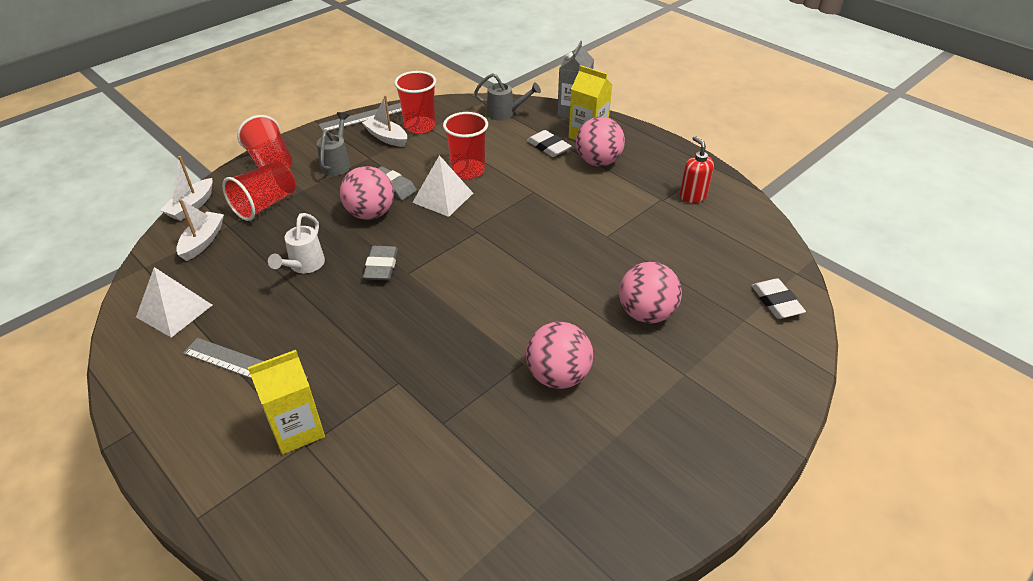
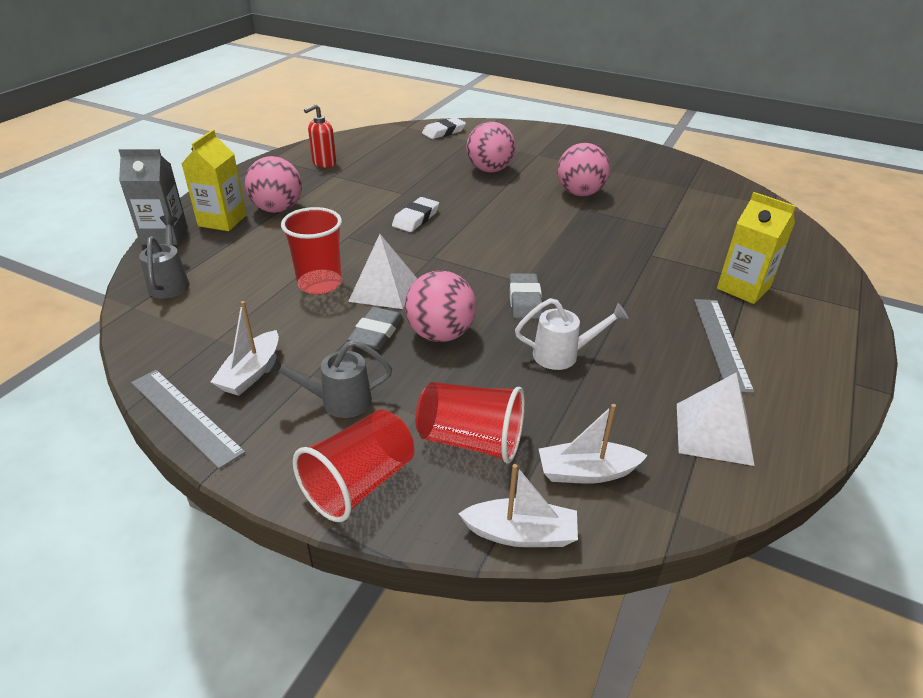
camera: 110 degrees left, 5 degrees down
(381, 266) = (525, 300): grey eraser -> grey eraser turned 75 degrees counterclockwise
(420, 126) = (213, 348): red cup -> none
(548, 147) = (252, 240): white eraser -> white eraser (416, 218)

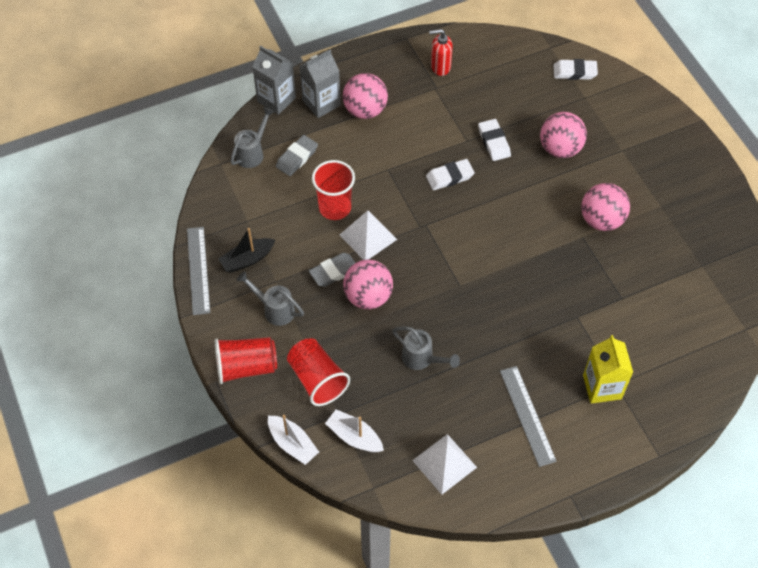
camera: 40 degrees right, 20 degrees up
(222, 220) = (321, 103): yellow carton -> grey carton
(251, 372) = (247, 259): white boat -> black boat
(428, 185) = (494, 142): none -> white eraser
(525, 300) = (444, 302): grey eraser -> grey eraser (297, 158)
(563, 355) = (422, 359): white watering can -> grey watering can
(721, 343) = (527, 415): grey ruler -> grey ruler turned 60 degrees counterclockwise

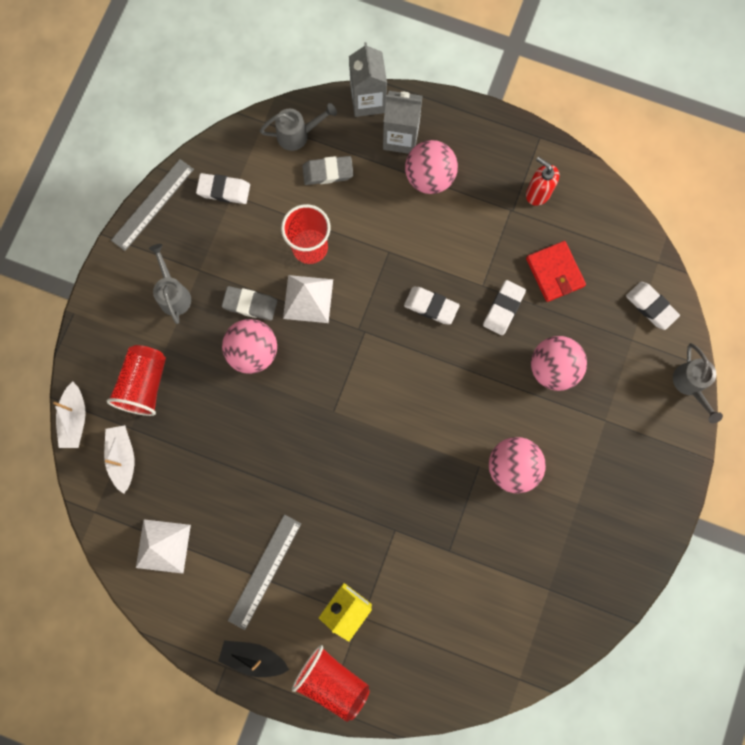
camera: 45 degrees right, 20 degrees up
(239, 222) = (224, 190): none -> white eraser
(246, 367) = (105, 323): red cup -> red cup (332, 681)
(247, 259) = (197, 230): black boat -> black boat (253, 657)
(422, 359) = (237, 445): grey watering can -> grey watering can (690, 385)
(500, 99) = (554, 272): none -> red wallet

